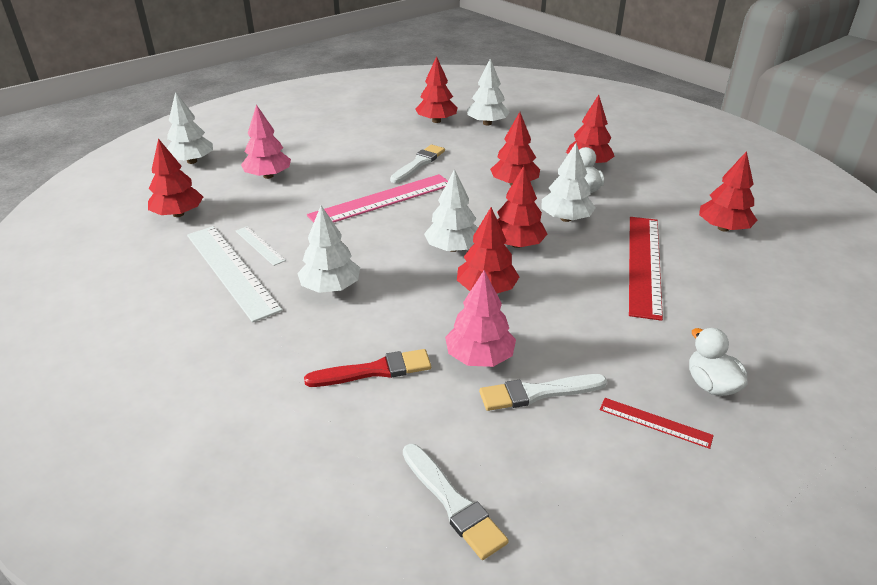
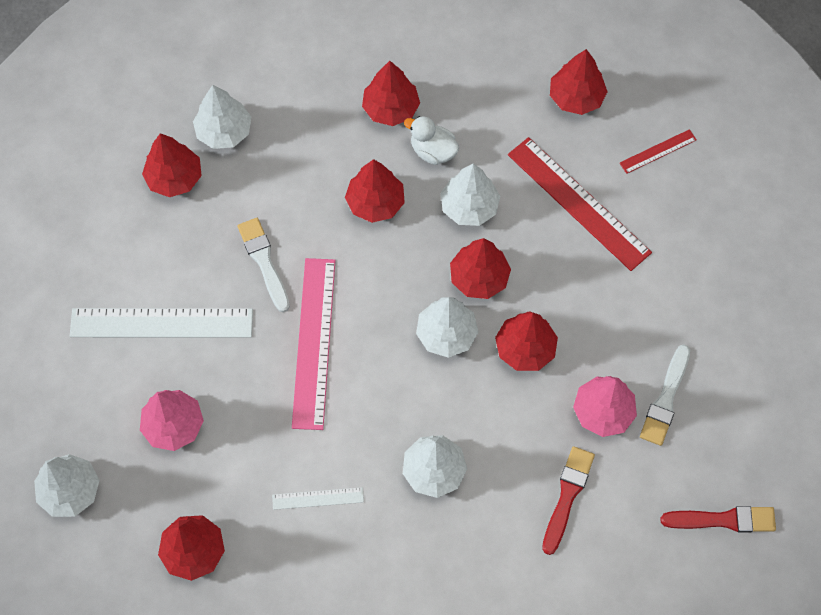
camera: 55 degrees left, 30 degrees up
(231, 271) = (345, 543): white ruler -> white ruler (161, 323)
(453, 503) = (723, 520): white brush -> red brush
(655, 422) = (740, 347): red ruler -> red ruler (658, 151)
(711, 385) = (732, 281): white duck -> none

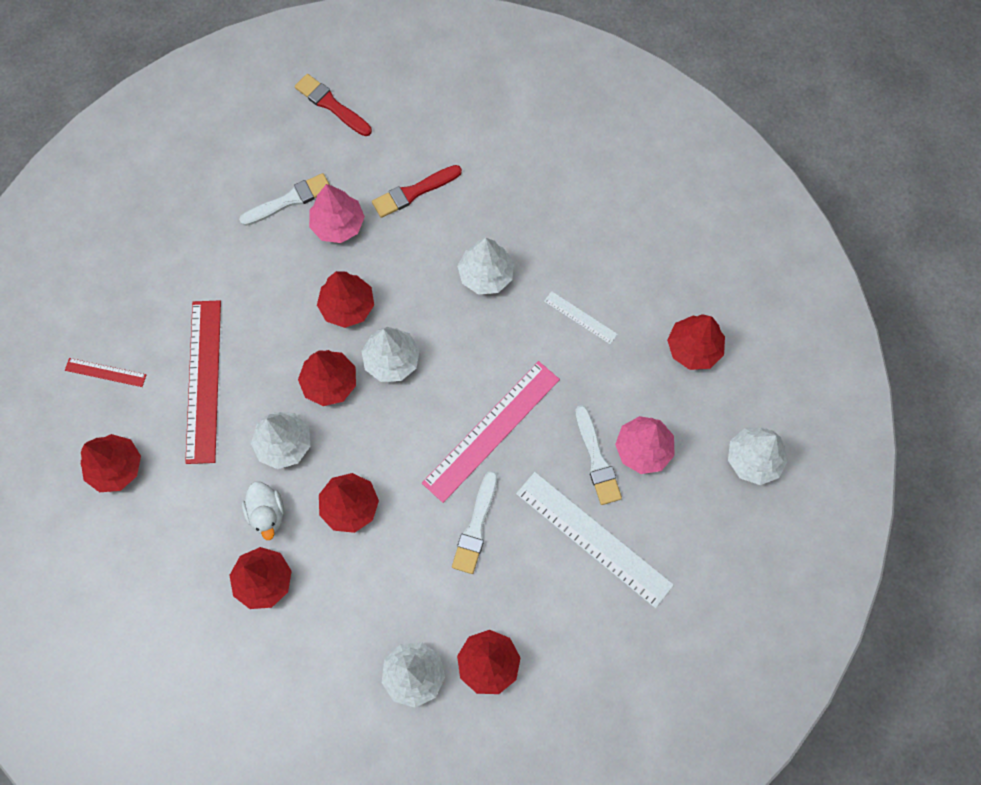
camera: 140 degrees left, 5 degrees up
(207, 386) = (597, 459): none -> white brush

